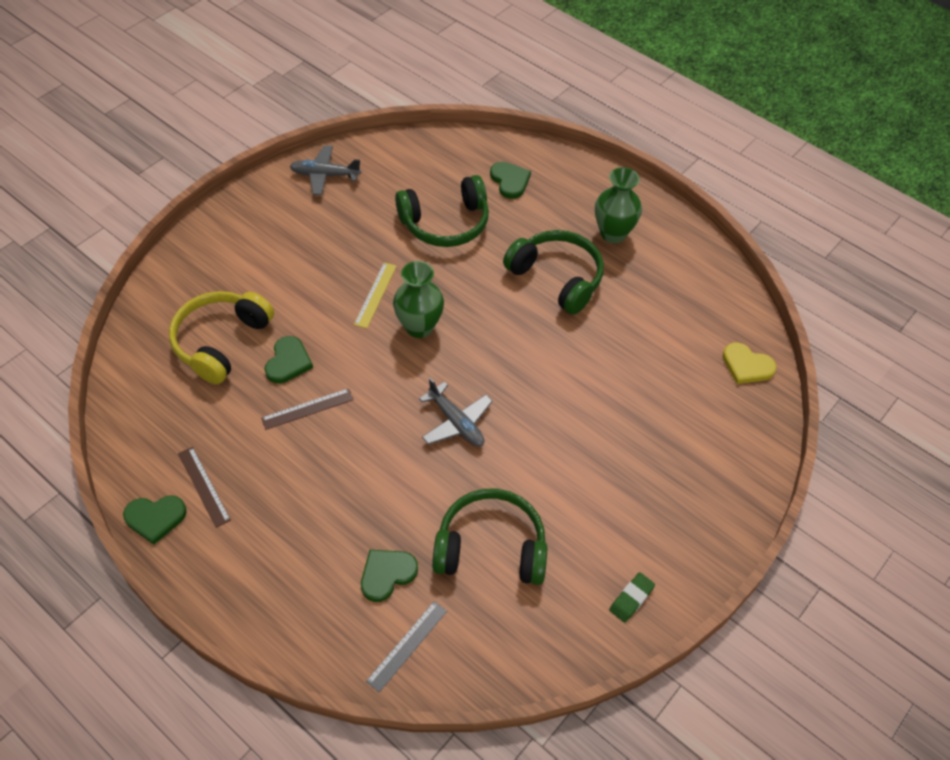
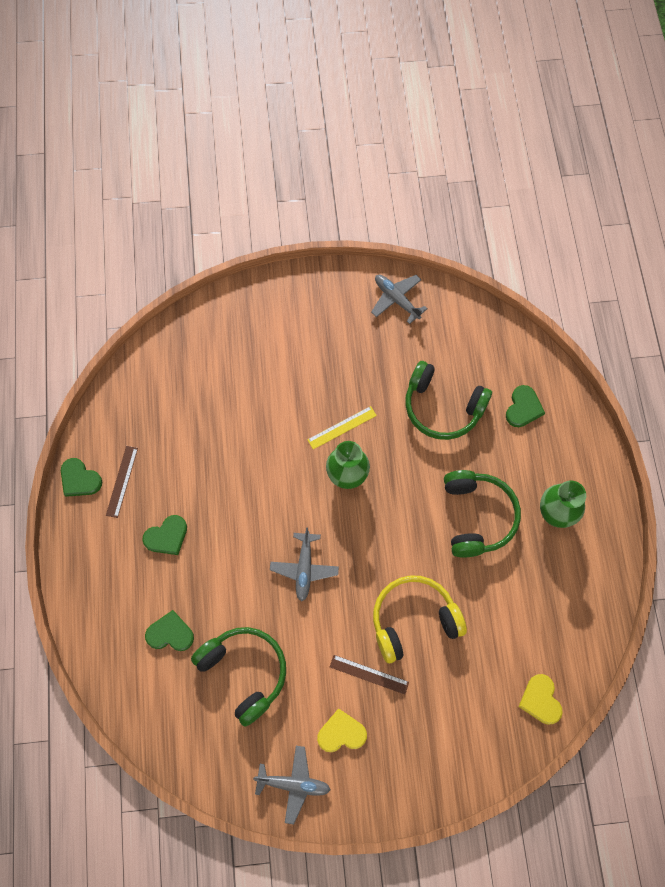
camera: 45 degrees right, 15 degrees up
(221, 342) = (216, 384): yellow headphones -> yellow headphones (413, 620)
(288, 362) = (243, 434): green heart -> green heart (167, 536)
(307, 409) = (224, 478): brown ruler -> brown ruler (369, 674)
(407, 645) = (141, 688): grey ruler -> none
(626, 522) = (341, 733): none -> yellow heart
(631, 598) = (293, 784): green eraser -> grey plane

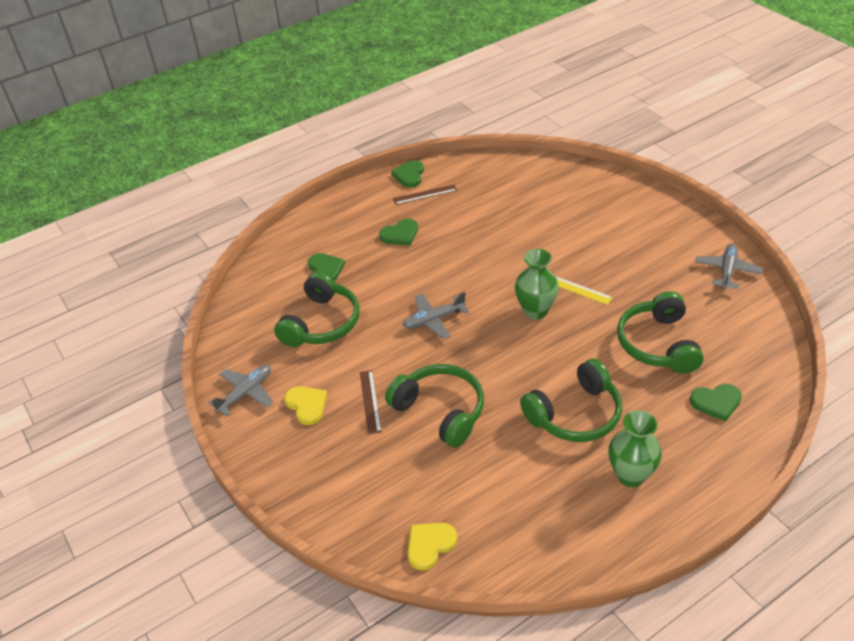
camera: 65 degrees right, 25 degrees down
(167, 536) = (400, 234): green heart -> green heart turned 60 degrees counterclockwise
(293, 784) = (246, 393): grey plane -> grey plane turned 120 degrees counterclockwise
(413, 620) = (440, 410): yellow headphones -> green headphones

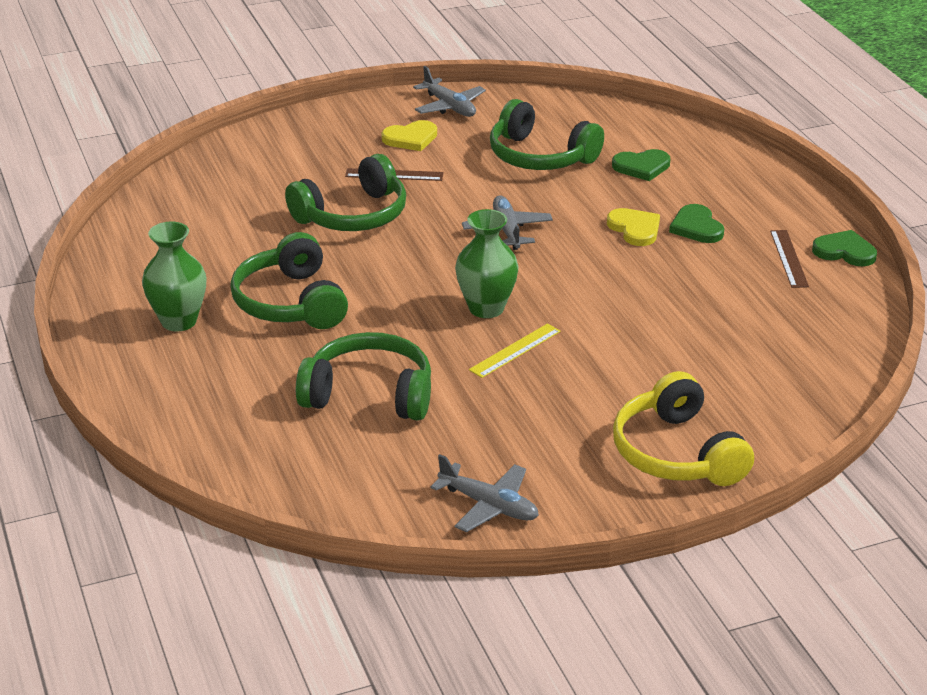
camera: 100 degrees right, 10 degrees down
(429, 545) = (183, 187): yellow heart -> yellow heart (635, 229)
(638, 212) = (676, 453): none -> yellow headphones
(716, 402) = (240, 414): green heart -> none

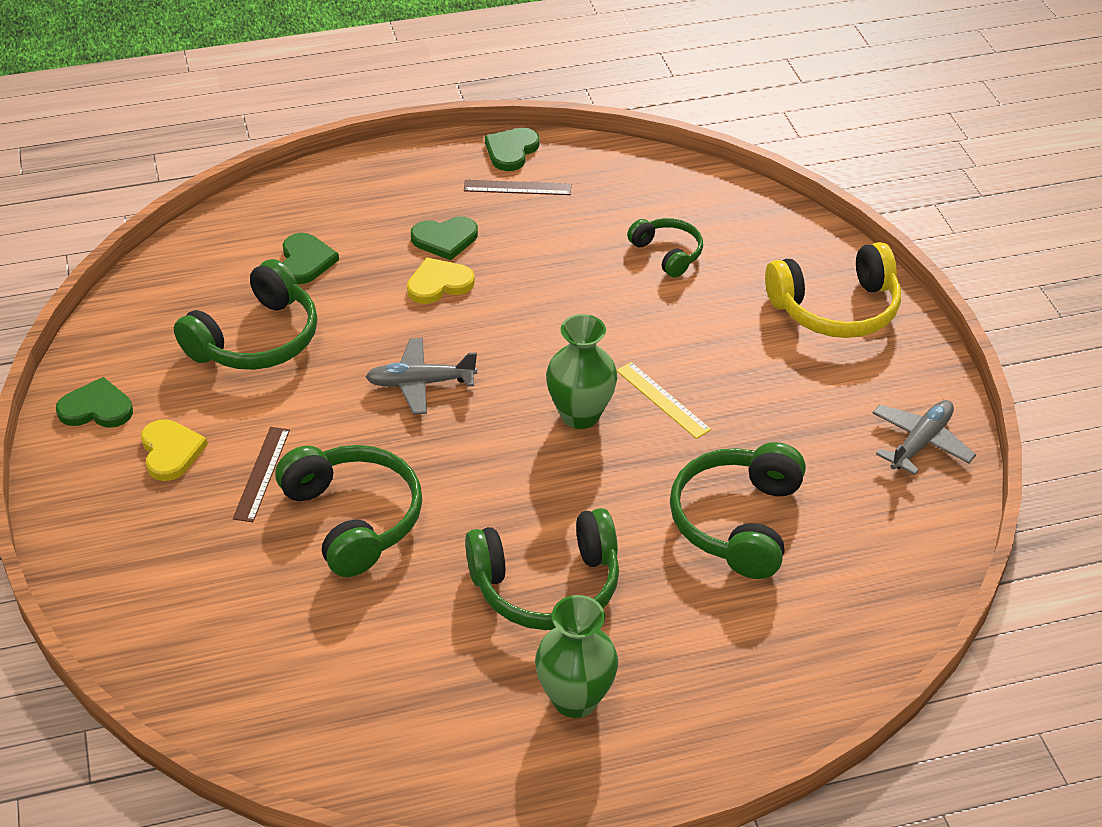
camera: 85 degrees left, 10 degrees up
(449, 106) = (96, 408): grey plane -> green heart
(725, 347) = (668, 253): none -> green headphones

